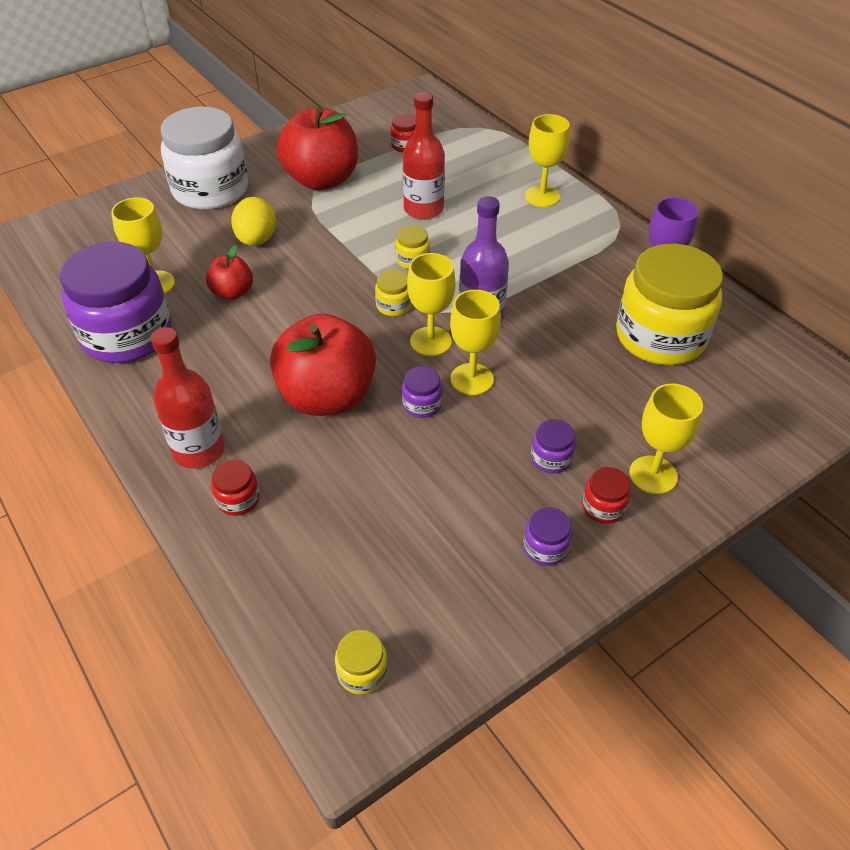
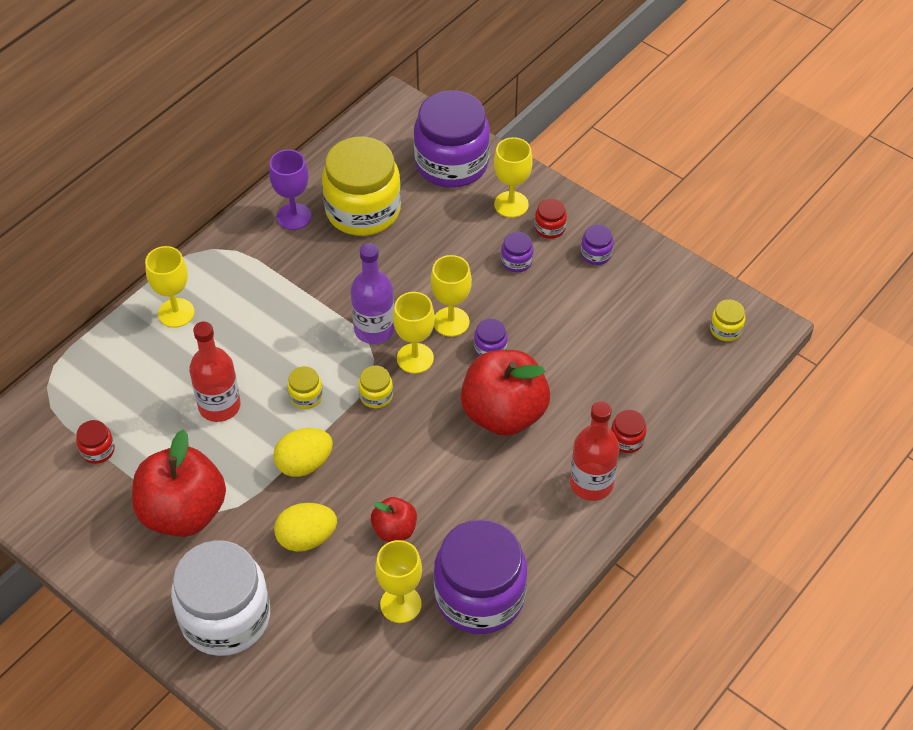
camera: 105 degrees left, 5 degrees up
(335, 249) = (304, 464): none -> yellow egg
(735, 430) = (451, 163): none -> purple jar

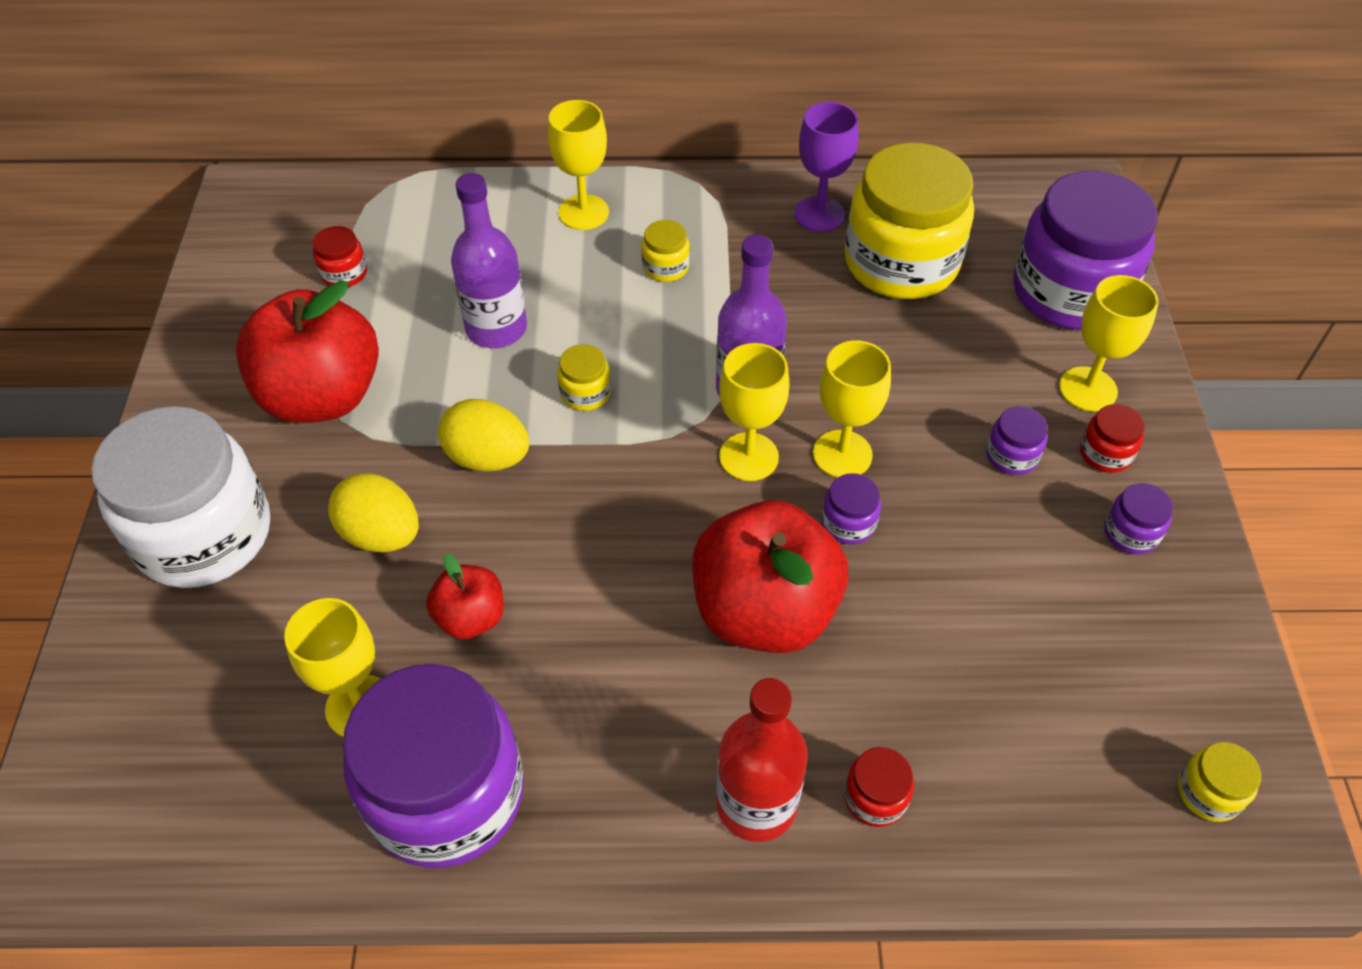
camera: 50 degrees right, 0 degrees up
(219, 406) = (496, 328): red bottle -> purple bottle
(376, 395) = (654, 457): yellow jar -> yellow jar (665, 267)

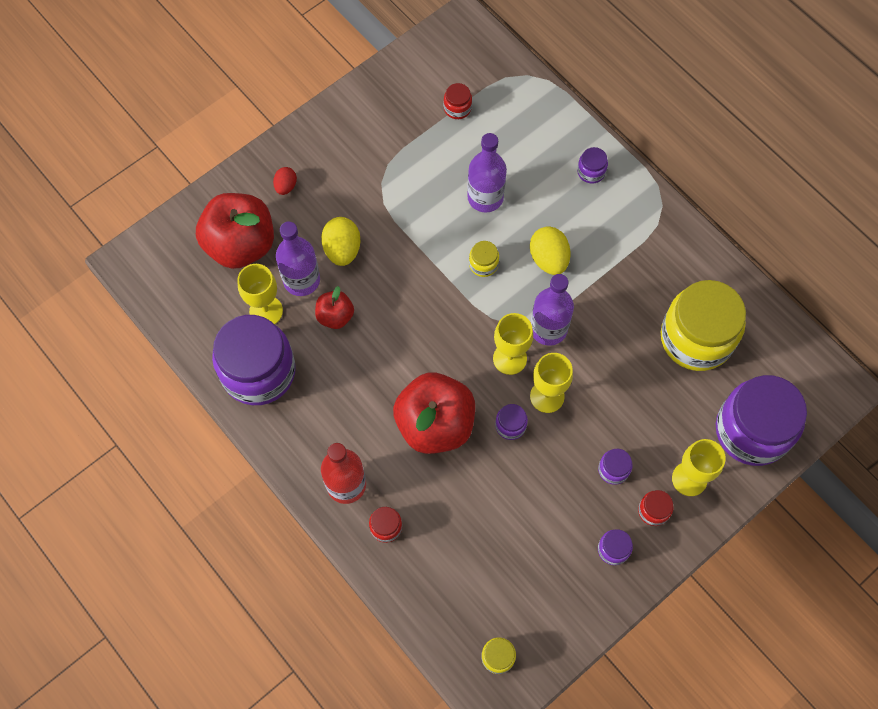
camera: 50 degrees right, 15 degrees up
(204, 534) = (286, 186): white jar -> red egg
(322, 396) = (386, 164): red apple -> red apple (241, 245)
(367, 620) = (301, 280): none -> purple bottle
(488, 458) = (414, 256): yellow egg -> yellow egg (548, 259)
(583, 212) = (591, 172): yellow goblet -> purple jar
(665, 267) = (590, 236): yellow jar -> none
(819, 214) = (694, 276): purple goblet -> none

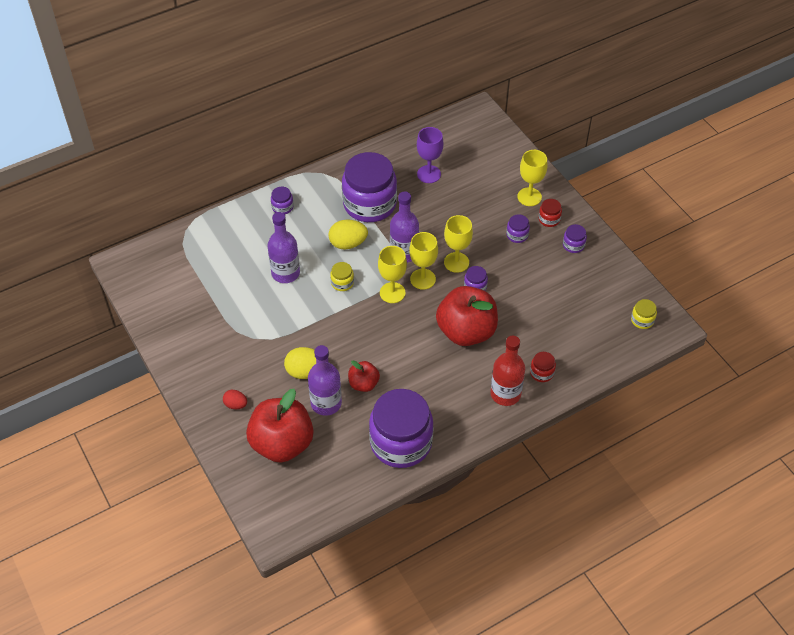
camera: 80 degrees left, 15 degrees down
(266, 311) = (348, 431): yellow goblet -> yellow goblet (392, 293)
(457, 108) = (200, 278): red jar -> none
(696, 338) = (429, 174): yellow jar -> purple goblet
(752, 430) = (500, 159): purple jar -> purple jar (369, 204)

